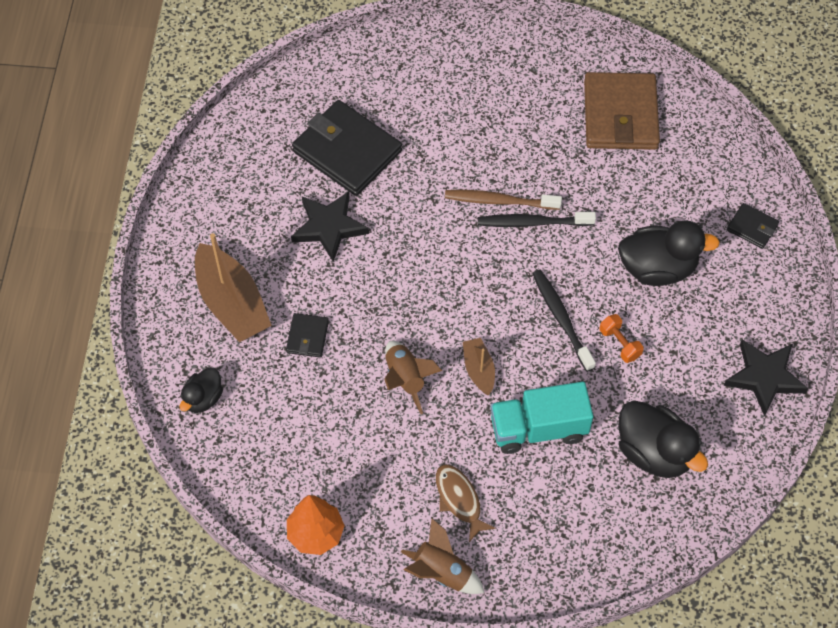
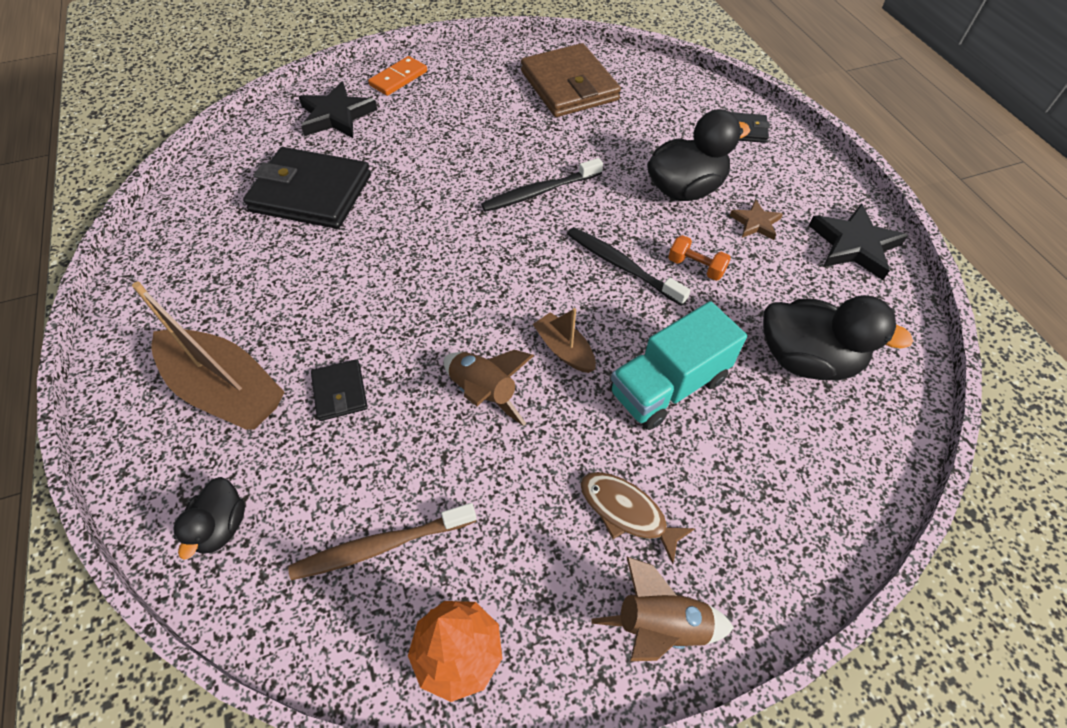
camera: 25 degrees left, 5 degrees down
(329, 227) = (319, 268): black star -> black star (336, 116)
(468, 48) = (398, 78): none -> orange domino
(499, 201) = (495, 185): brown toothbrush -> brown toothbrush (381, 546)
(696, 324) = (755, 223): none -> brown star

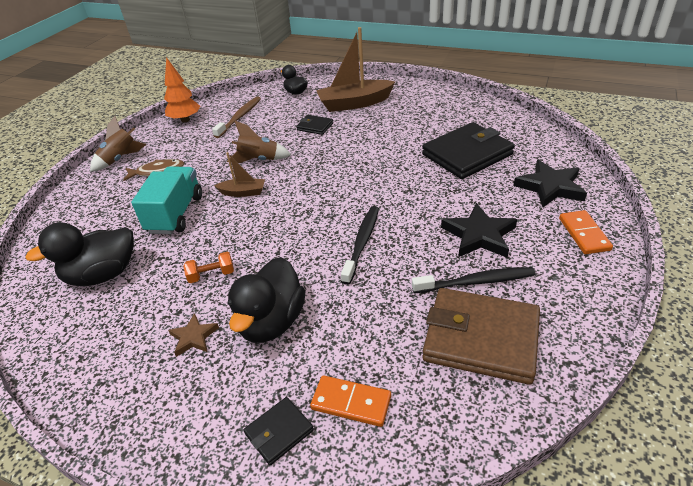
camera: 135 degrees right, 15 degrees down
(622, 266) = (258, 243): black toothbrush -> black toothbrush (476, 282)
(686, 113) = (351, 402): none -> orange domino
(854, 245) = (99, 380): black star -> black star (479, 235)

